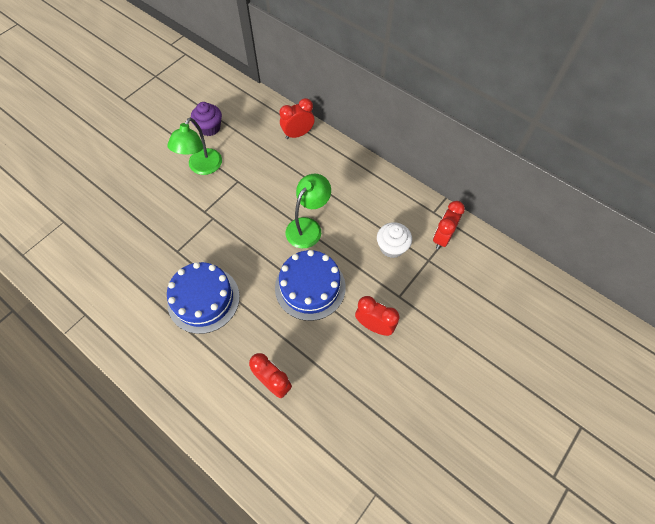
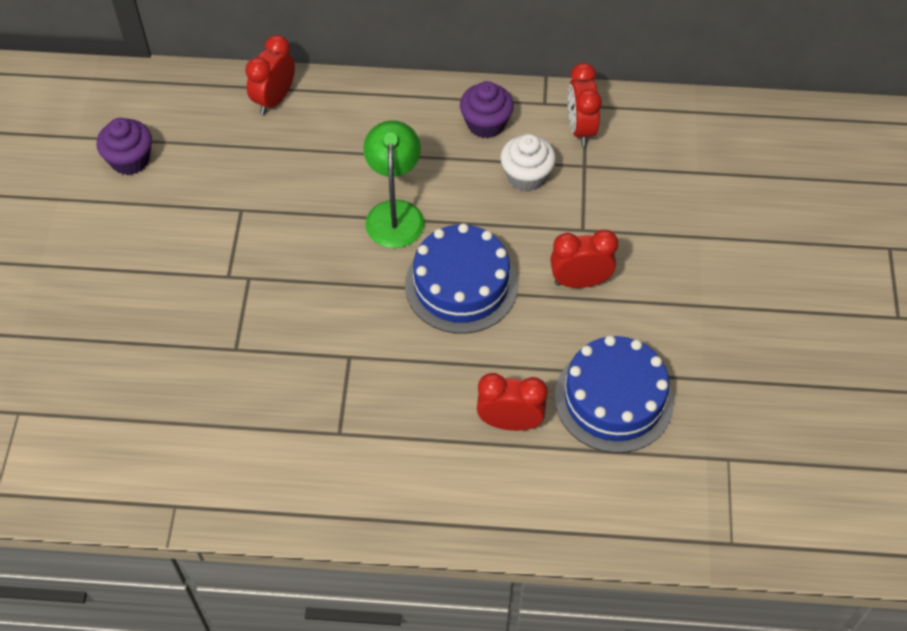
camera: 35 degrees left, 5 degrees down
(202, 167) = (169, 220): green lamp -> none
(203, 299) = (330, 385): blue cake -> blue cake (614, 399)
(393, 206) = (486, 124): none -> purple cupcake

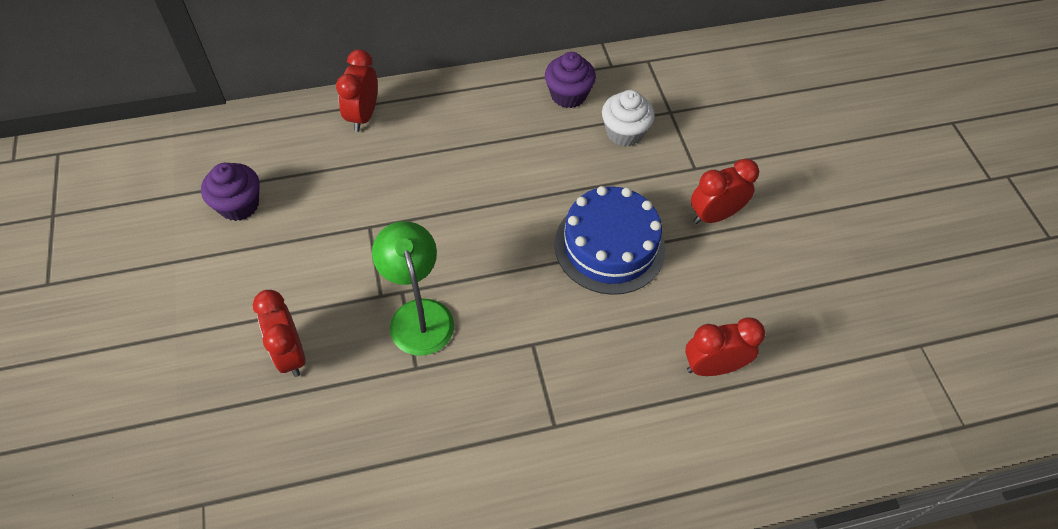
camera: 20 degrees left, 0 degrees up
(395, 213) = (519, 194): green lamp -> green lamp (418, 314)
(580, 129) = (652, 81): red clock -> red clock (290, 354)
(614, 399) = (795, 317): blue cake -> none

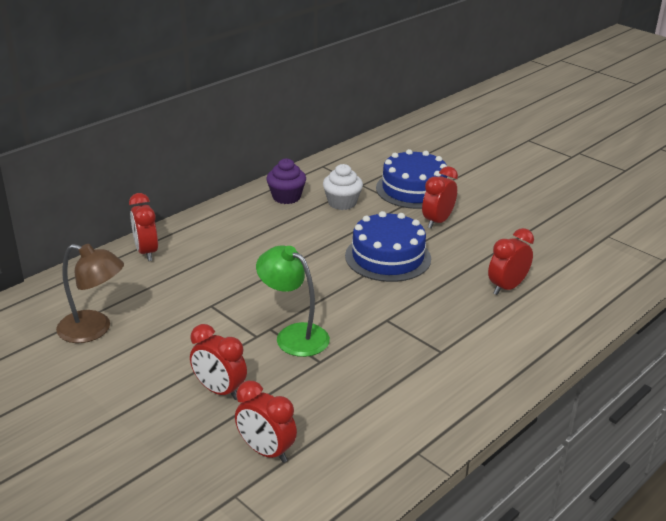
camera: 30 degrees left, 25 degrees down
(239, 205) = (94, 330): purple cupcake -> brown lamp
(272, 463) = (266, 451): none -> red clock
(727, 147) = (413, 189): none -> blue cake

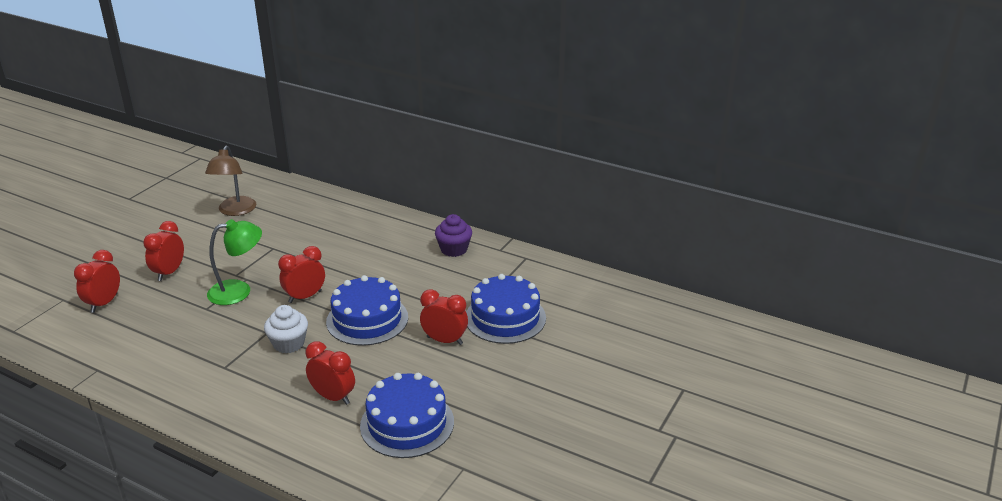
camera: 75 degrees right, 0 degrees up
(146, 252) = (339, 206): red clock -> red clock (305, 297)
(294, 335) = (238, 291): green lamp -> green lamp turned 45 degrees clockwise
(342, 203) = (457, 280): white cupcake -> white cupcake (288, 343)
(550, 254) = (407, 423): none -> blue cake

